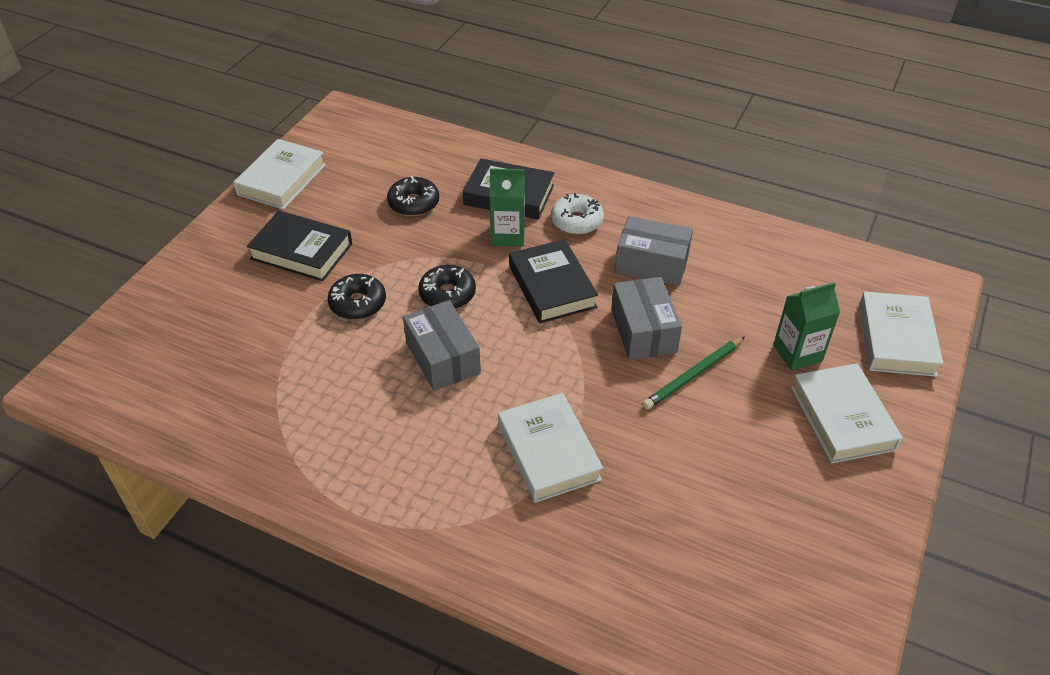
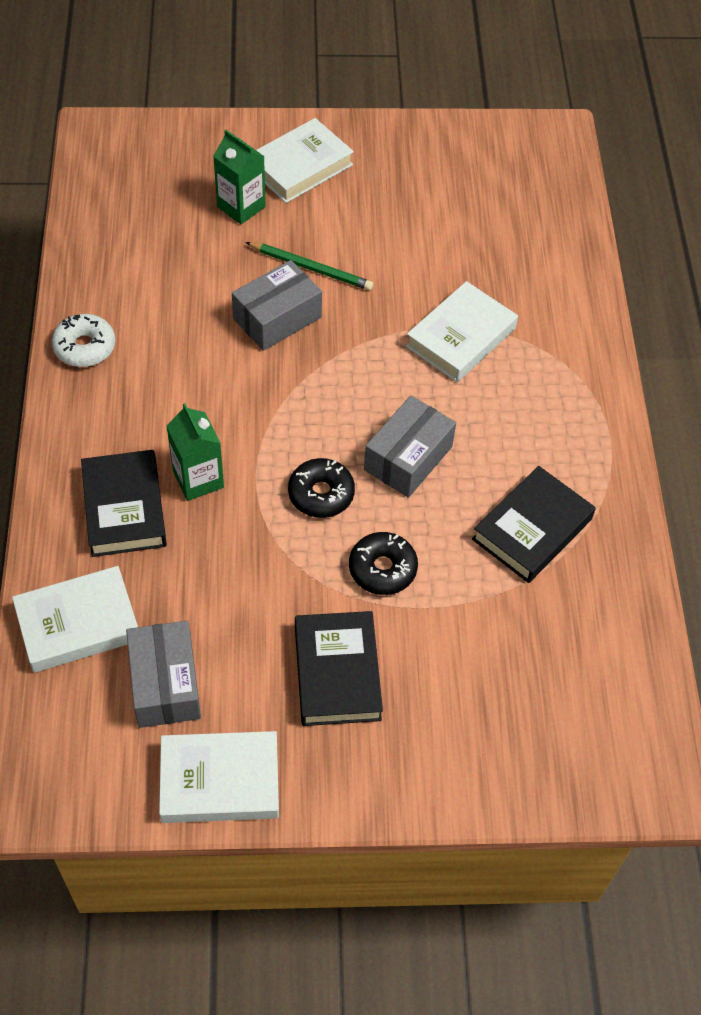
camera: 120 degrees left, 10 degrees up
(414, 203) = (189, 599): black donut -> none
(552, 286) = (257, 409): black book -> black book (532, 529)
(577, 221) = (139, 425): white donut -> white donut (85, 347)
(651, 264) = (176, 340): grey box -> grey box (165, 684)
(896, 339) = (184, 148): white book -> white book (78, 624)

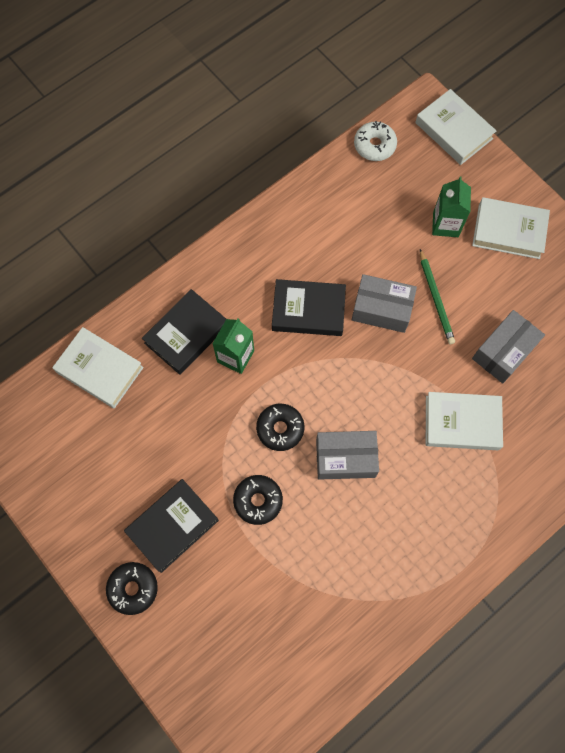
camera: 55 degrees right, 15 degrees up
(85, 347) = (271, 227): white donut -> white donut (374, 145)
(165, 684) = (98, 442): grey box -> grey box (503, 352)
(220, 781) = (64, 514): white book -> white book (453, 131)
(375, 763) = (133, 588): none -> black donut
(532, 529) = (355, 567): black book -> black book (308, 310)

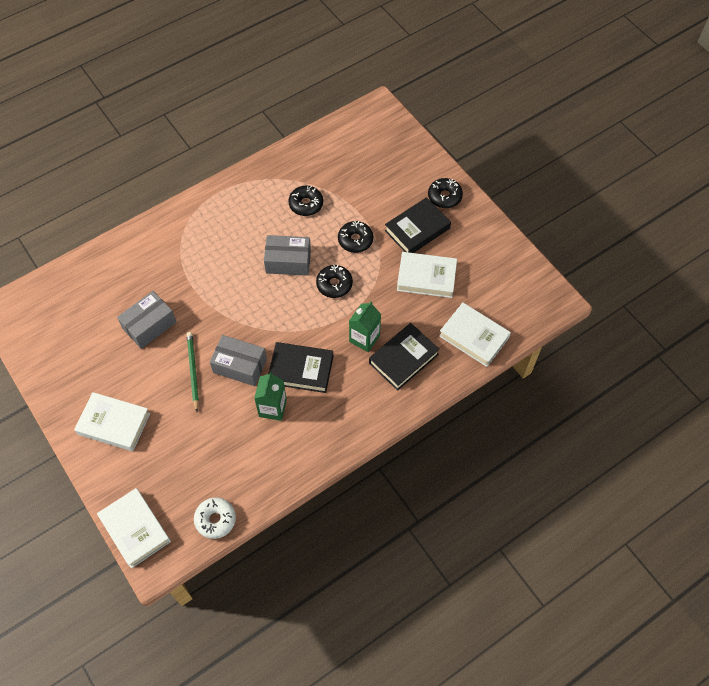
camera: 175 degrees left, 10 degrees down
(334, 556) = (306, 204): none -> black donut
(445, 224) = (168, 435): green carton -> green carton (272, 408)
(462, 423) = (196, 278): white book -> white book (426, 277)

